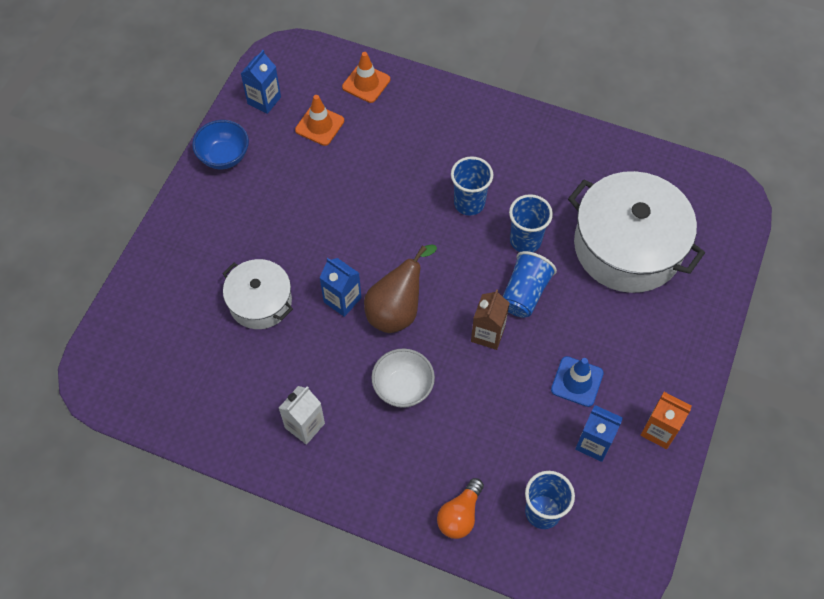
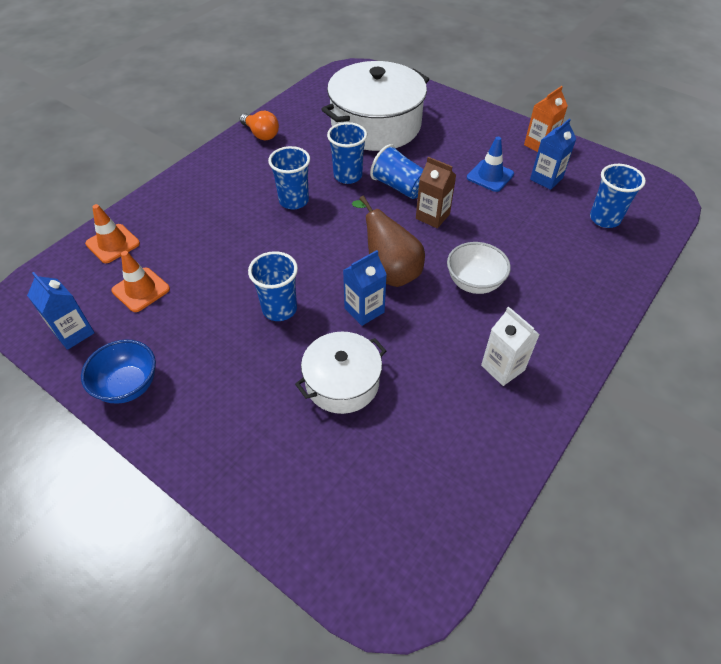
camera: 75 degrees left, 10 degrees down
(326, 233) = (279, 309): none -> blue cup
(460, 515) = (606, 269): orange light bulb -> orange light bulb (261, 134)

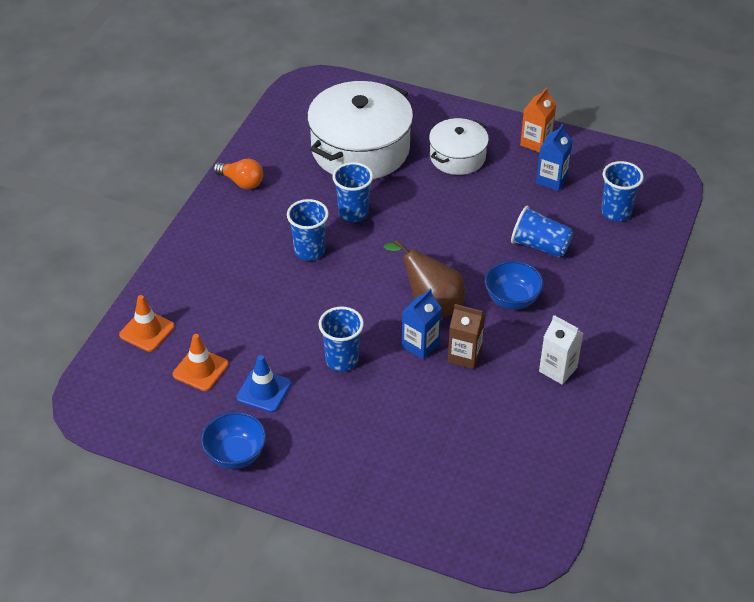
camera: 15 degrees left, 5 degrees down
(74, 333) = (158, 421): blue carton -> none
(342, 382) = (424, 411): white pot -> white pot (457, 157)
(399, 187) = (410, 216): blue cup -> blue cup (540, 246)
(432, 216) = (453, 241): brown carton -> brown carton (464, 355)
(474, 283) = (512, 299): white bowl -> blue bowl
(490, 176) = (496, 187): blue traffic cone -> blue traffic cone (264, 390)

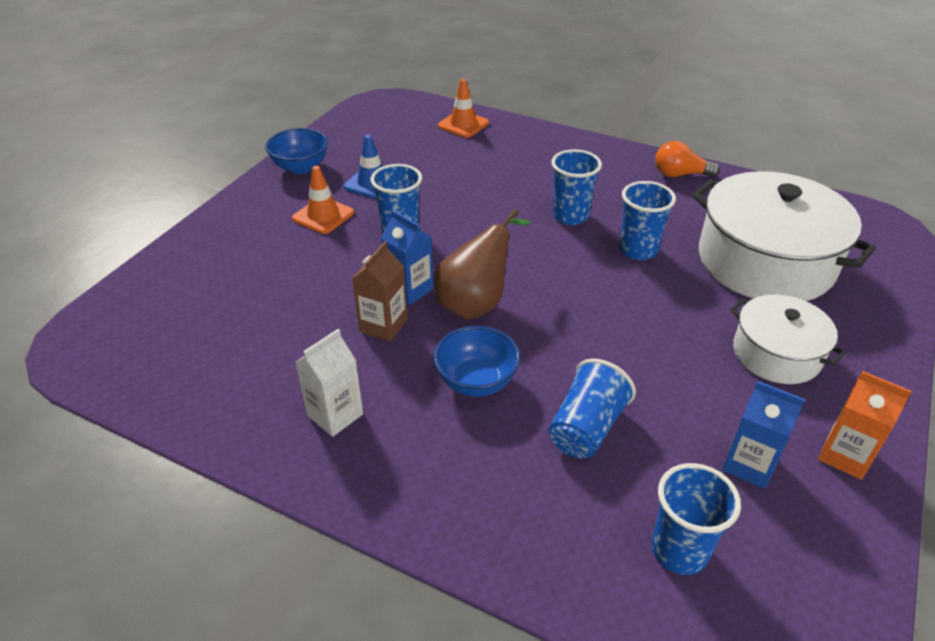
camera: 95 degrees right, 5 degrees down
(200, 369) = (409, 150): orange traffic cone -> orange traffic cone (323, 216)
(241, 182) = (680, 174): orange light bulb -> orange light bulb turned 60 degrees clockwise

